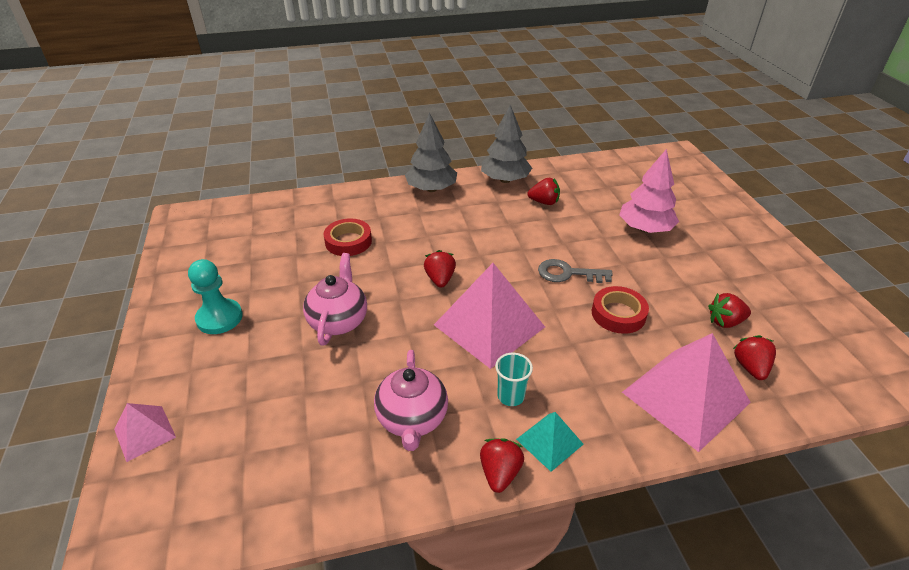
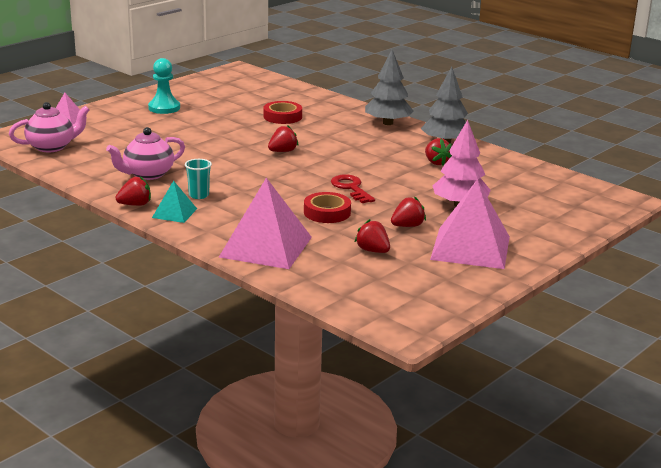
camera: 55 degrees right, 15 degrees down
(338, 321) = (202, 136): pink teapot -> pink teapot (52, 147)
(489, 326) = (255, 176): pink pyramid -> pink pyramid (470, 247)
(568, 273) = (351, 188): grey key -> red key
(750, 367) = (328, 265): red strawberry -> red strawberry (407, 226)

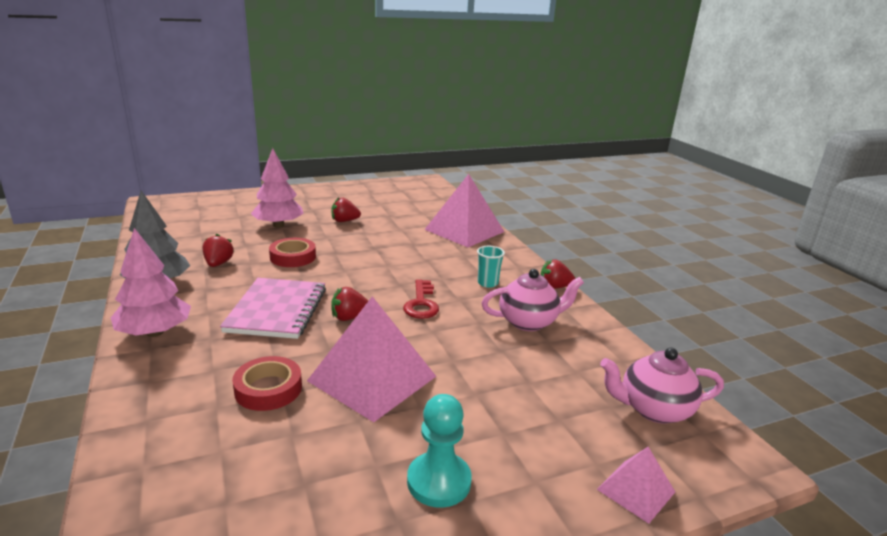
camera: 155 degrees left, 0 degrees up
(174, 213) = (520, 271): turquoise pyramid -> none
(327, 212) = (390, 243): red tape -> red tape (293, 257)
(337, 146) = (277, 310): none -> pink notebook
(351, 188) = (340, 257): red key -> red key (421, 303)
(373, 251) = (393, 213): red strawberry -> none
(387, 123) = (155, 332): grey tree -> pink tree
(470, 247) = (327, 201): pink pyramid -> pink pyramid (372, 378)

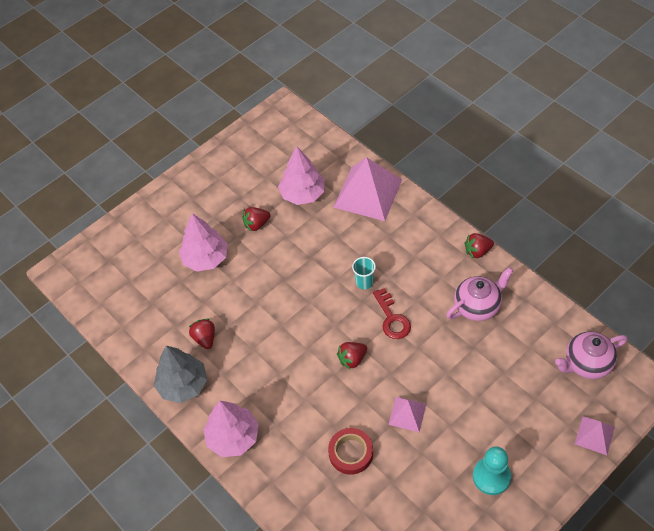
camera: 15 degrees left, 30 degrees up
(277, 310) = (296, 374): pink notebook -> none
(293, 257) = (255, 301): red tape -> none
(372, 378) = (407, 414): pink pyramid -> pink pyramid, size x0.50
(403, 217) = (303, 194): none -> pink tree
(487, 283) = (426, 269): turquoise cup -> turquoise cup (364, 282)

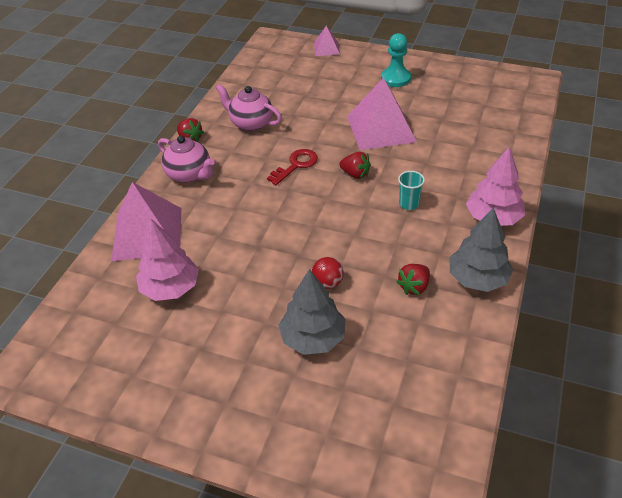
camera: 120 degrees left, 10 degrees down
(206, 258) = (313, 338): pink tree -> grey tree
(245, 286) = (327, 283): none -> red ball
(256, 224) = (237, 311): red strawberry -> none
(351, 453) = (440, 145): red tape -> none
(364, 282) = (267, 195): turquoise cup -> turquoise cup (409, 204)
(407, 414) = (381, 128): pink pyramid -> pink pyramid, size x2.00
(586, 363) = (270, 63): pink teapot -> pink teapot (189, 174)

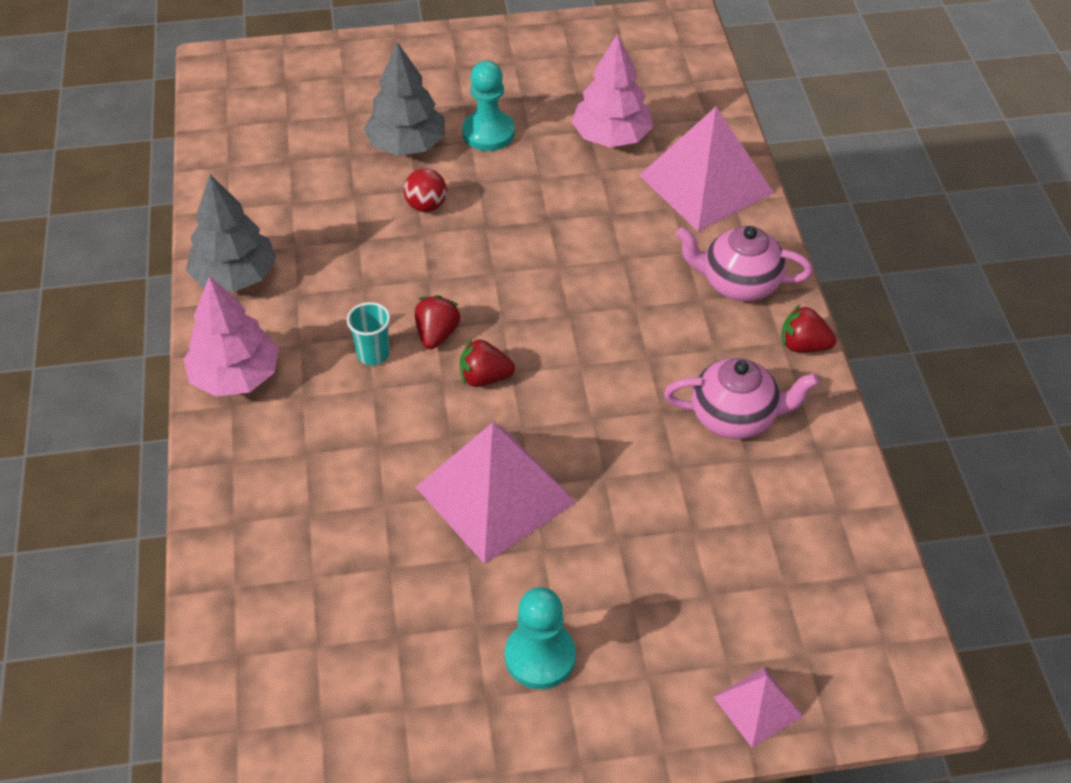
camera: 150 degrees right, 5 degrees up
(248, 325) = (488, 133): none -> turquoise pawn
(296, 165) = (590, 359): red key -> none
(414, 287) = (314, 238): red strawberry -> red strawberry (437, 334)

